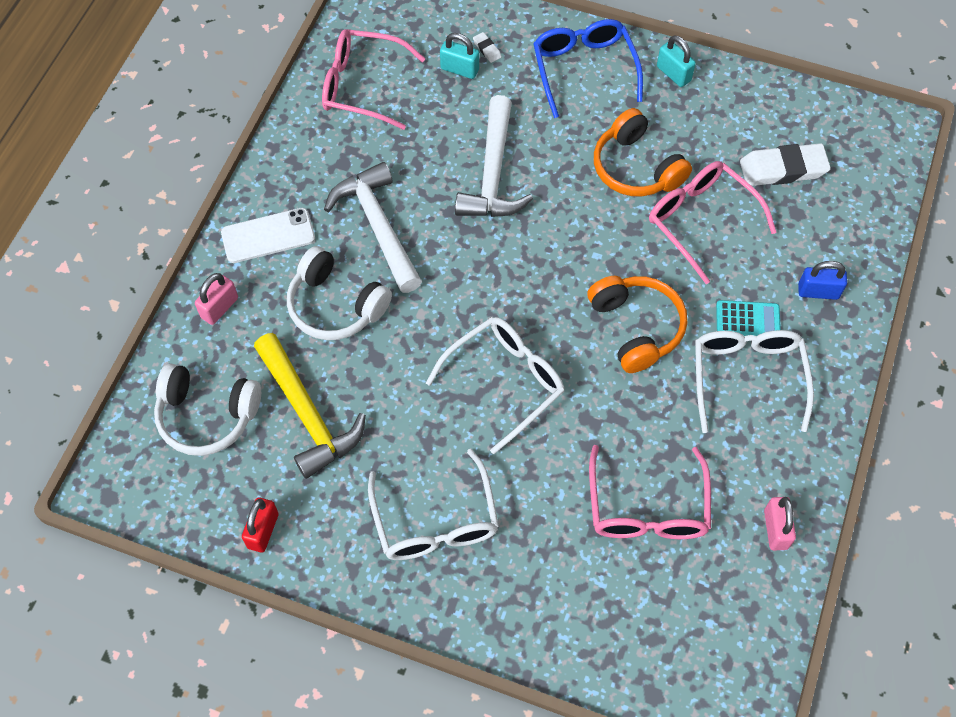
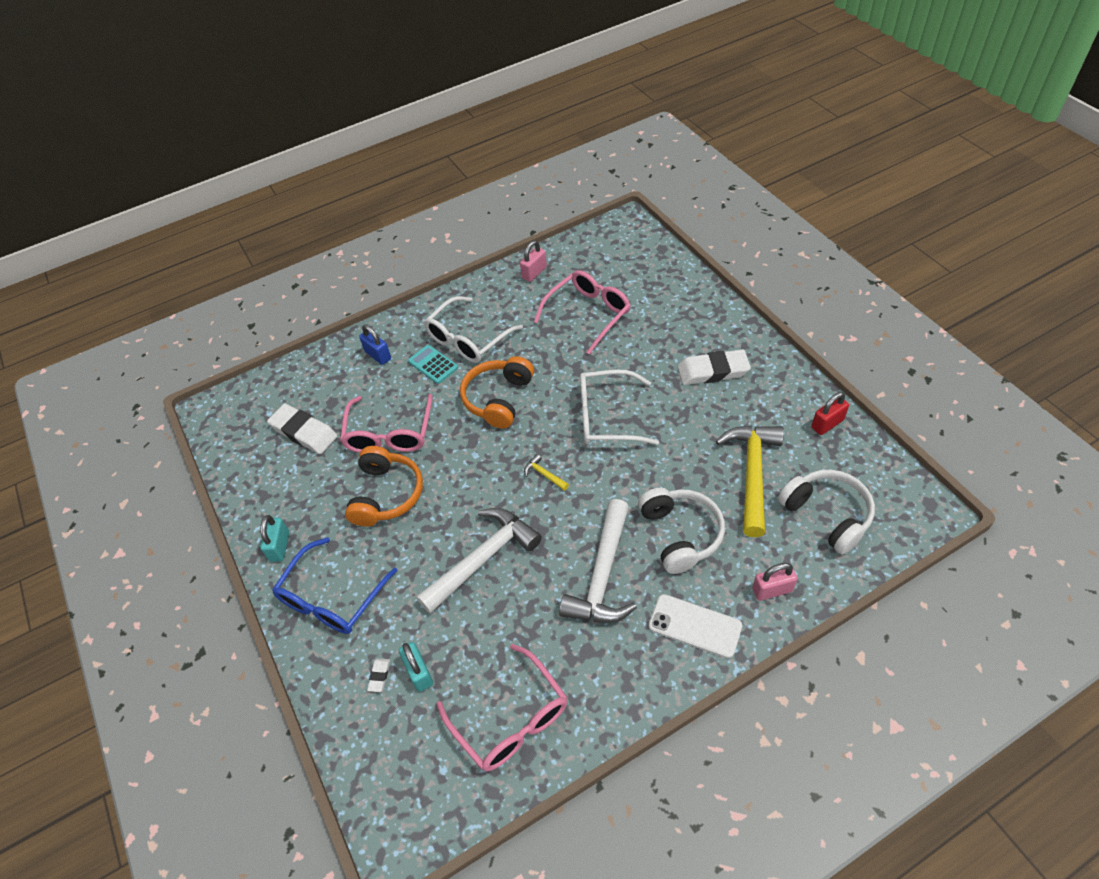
camera: 135 degrees left, 10 degrees down
(435, 521) = (713, 371): white glasses -> white eraser
(511, 279) = (544, 474): none -> yellow hammer

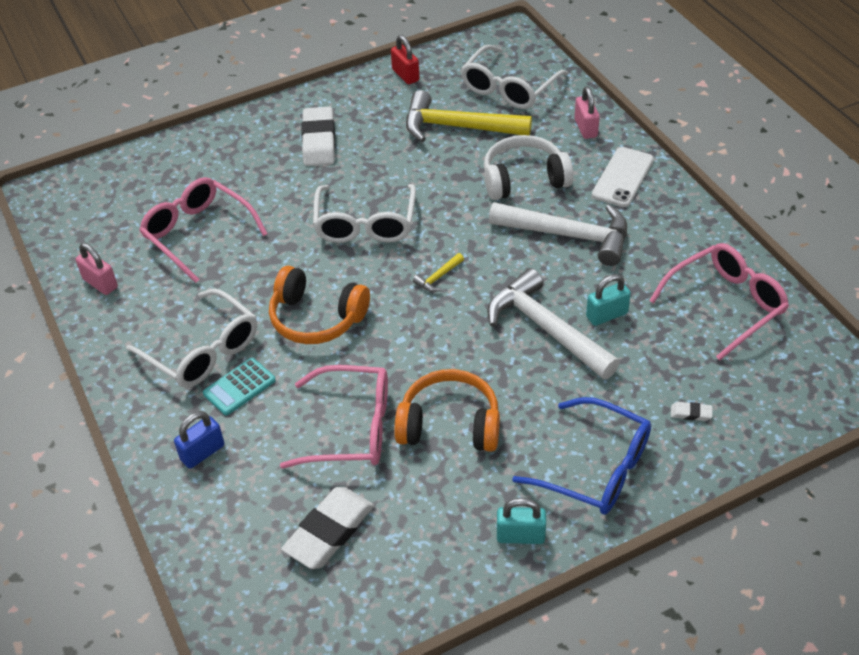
camera: 90 degrees left, 5 degrees down
(419, 672) = (684, 379): turquoise padlock -> turquoise padlock (606, 315)
(827, 515) = (509, 88): white headphones -> white glasses

